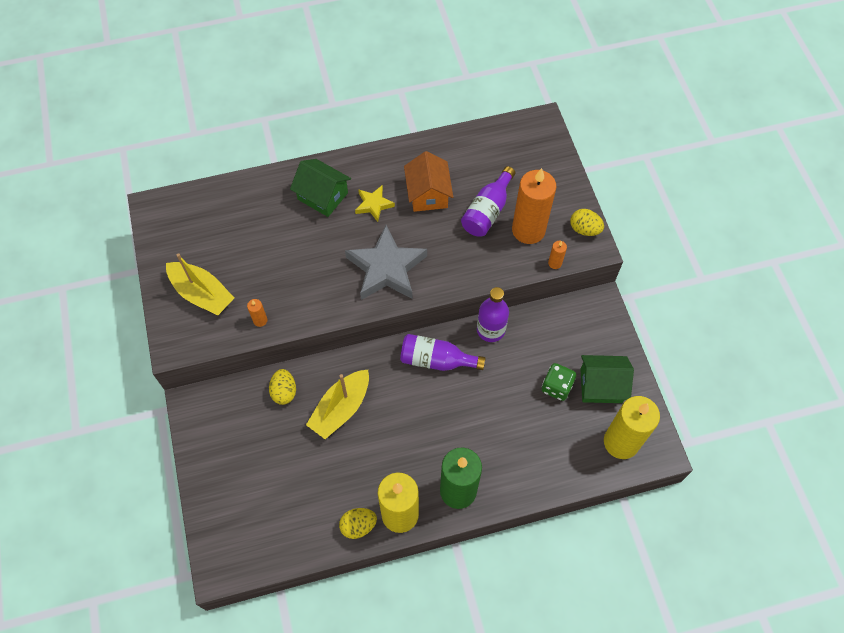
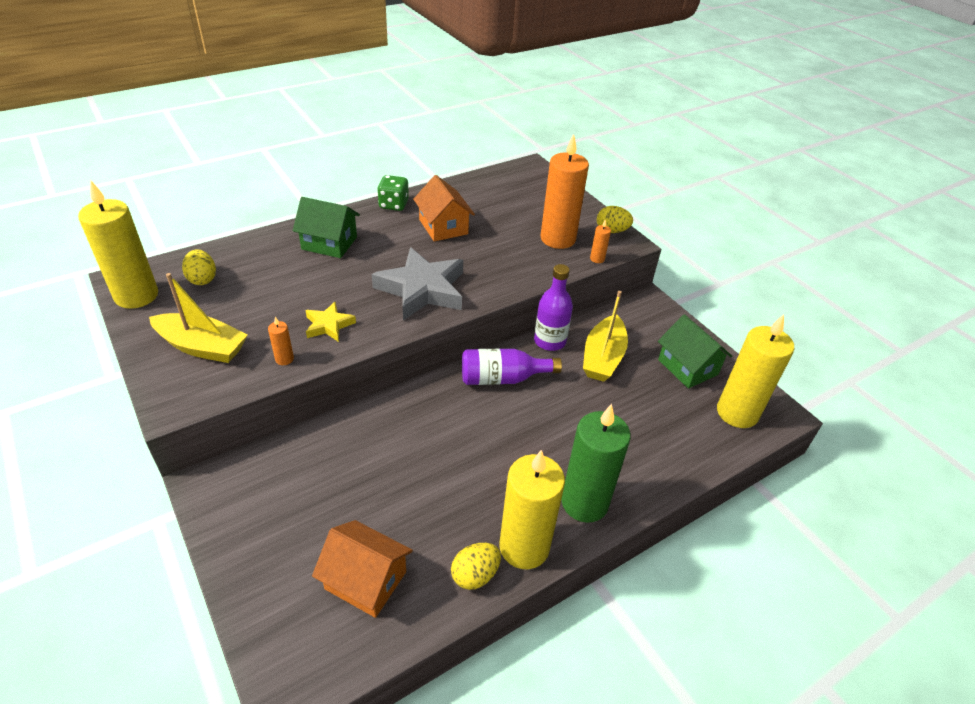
camera: 20 degrees left, 20 degrees down
(160, 228) = (136, 296): none -> yellow candle
(284, 392) = (329, 445): yellow egg -> yellow egg (202, 279)
(284, 509) = (366, 580): none -> orange house
(341, 408) = (407, 448): yellow boat -> yellow boat (603, 357)
(374, 204) = (388, 242): yellow star -> yellow star (329, 325)
(487, 211) = (510, 231): purple bottle -> none
(556, 387) = (643, 377): green dice -> green dice (393, 205)
(601, 385) = (688, 367): green house -> green house turned 75 degrees clockwise

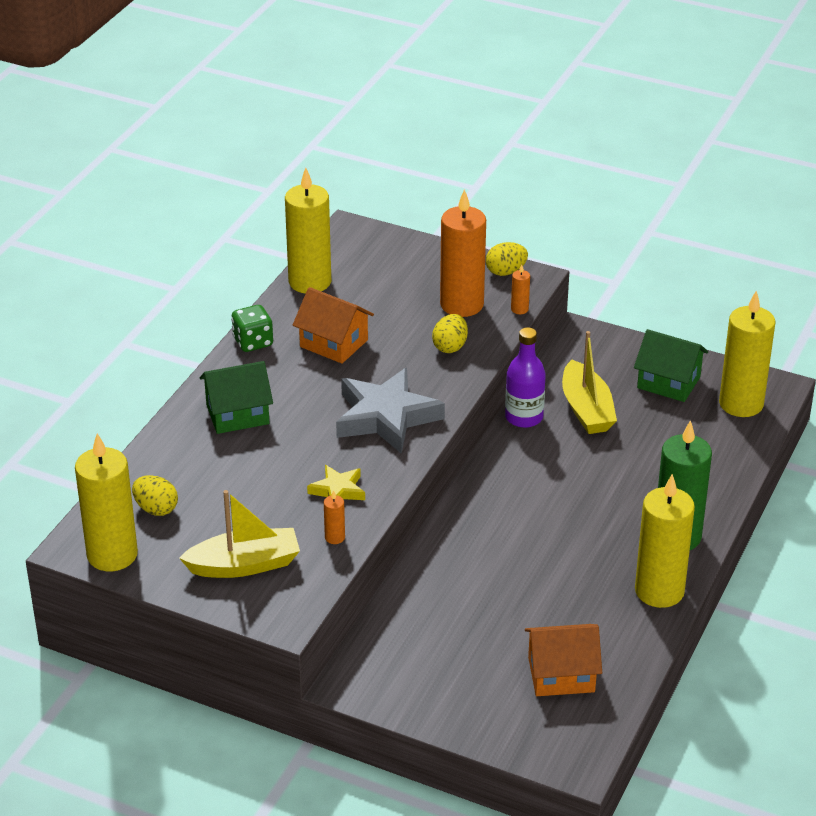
camera: 30 degrees left, 5 degrees down
(471, 185) = (310, 282): none -> yellow candle
(475, 575) = (640, 628): yellow egg -> yellow egg (450, 347)
(503, 378) = (514, 472): purple bottle -> none

